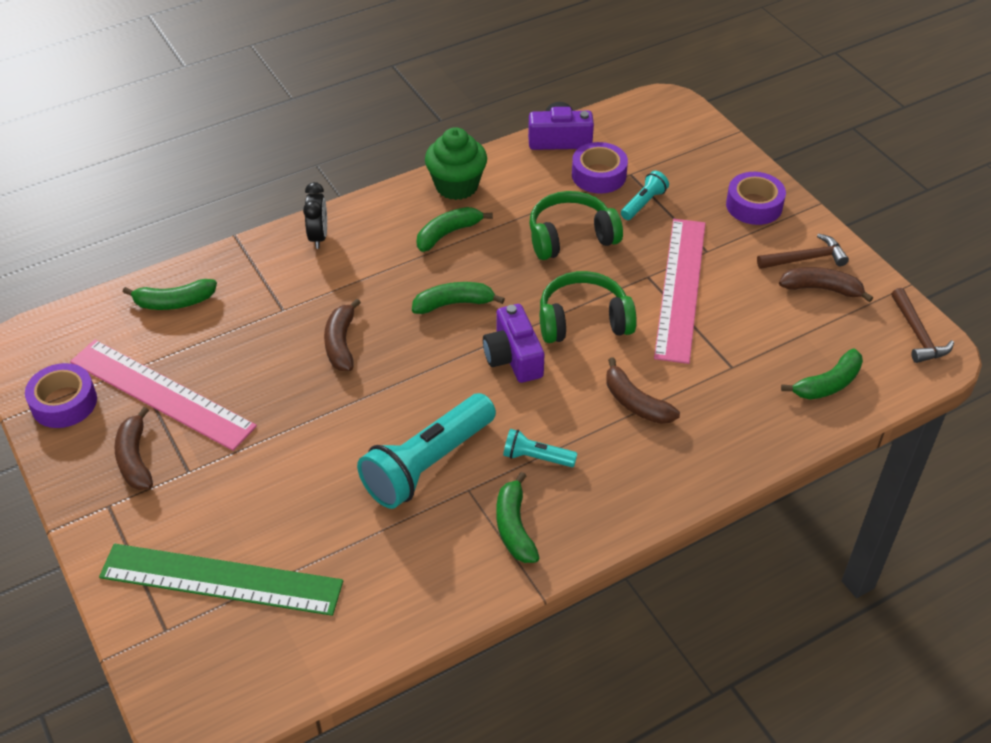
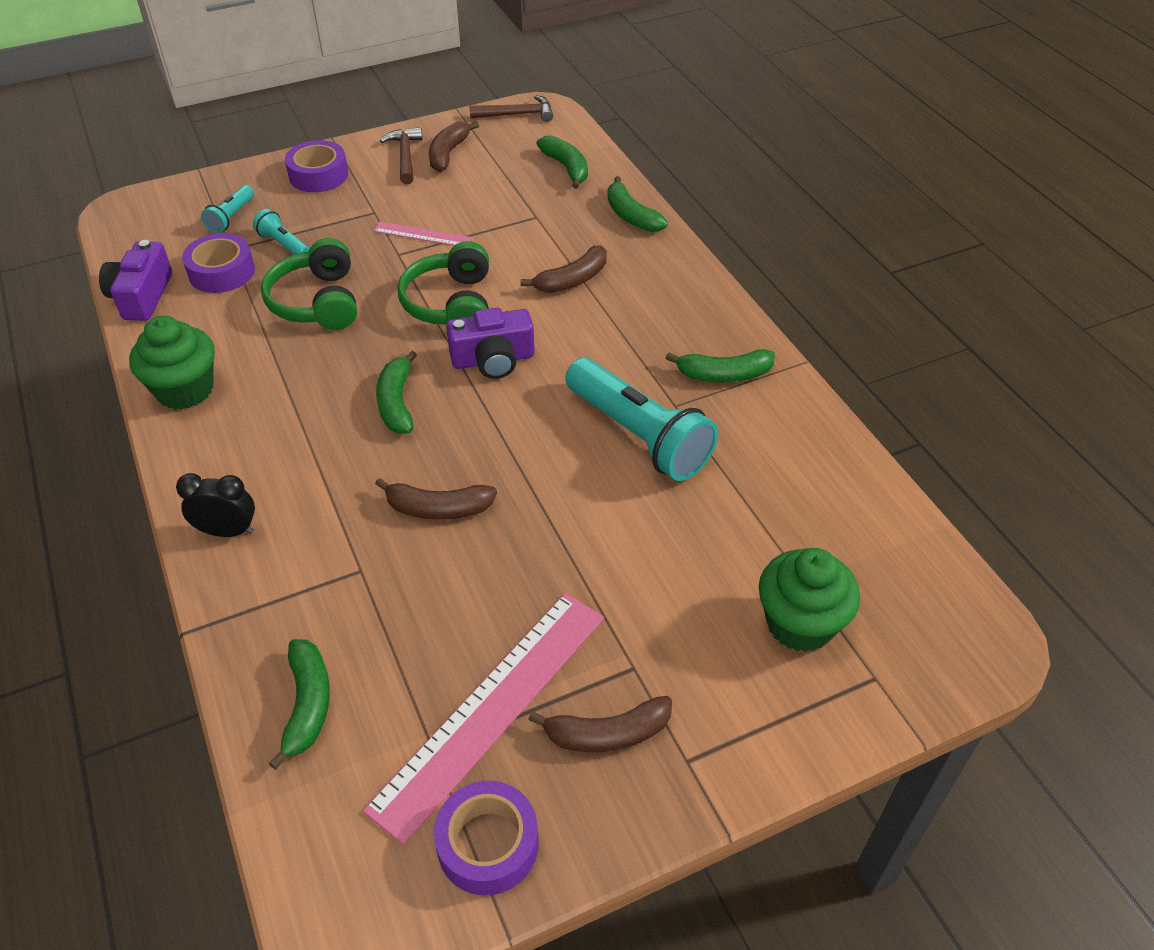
camera: 85 degrees left, 0 degrees up
(221, 579) = (800, 623): green ruler -> green cupcake
(448, 233) = (272, 402): green banana -> green banana (631, 215)
(536, 457) = (636, 353): turquoise flashlight -> turquoise flashlight (231, 217)
(680, 288) = (422, 234): pink ruler -> pink ruler, size x0.47

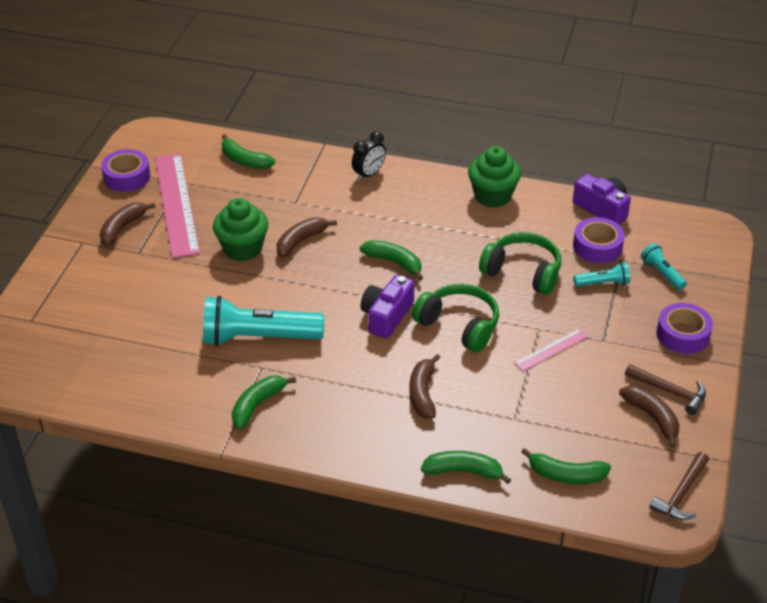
camera: 130 degrees right, 5 degrees down
(800, 623) = (84, 316): green cupcake -> green cupcake (242, 249)

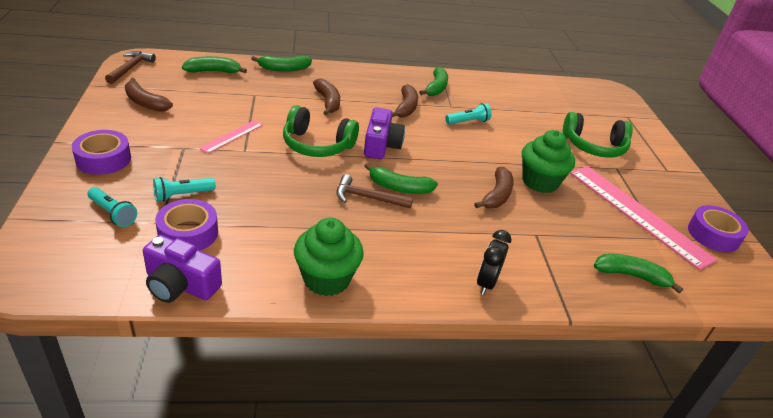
camera: 155 degrees right, 5 degrees down
(122, 228) = (653, 185): brown banana -> brown banana (406, 107)
(258, 337) = (468, 122): turquoise flashlight -> turquoise flashlight, size x0.48
(523, 272) = (270, 195): green headphones -> green headphones (594, 146)
(669, 392) = (127, 118): brown hammer -> brown hammer (368, 198)

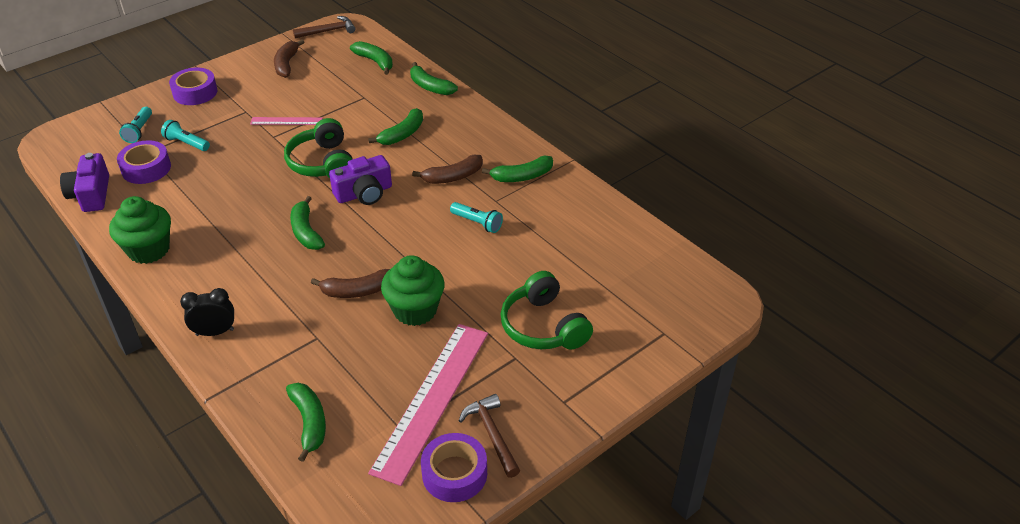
camera: 60 degrees right, 5 degrees up
(328, 102) = (402, 134): brown banana -> green banana
(368, 198) = (272, 222): brown hammer -> brown hammer (492, 434)

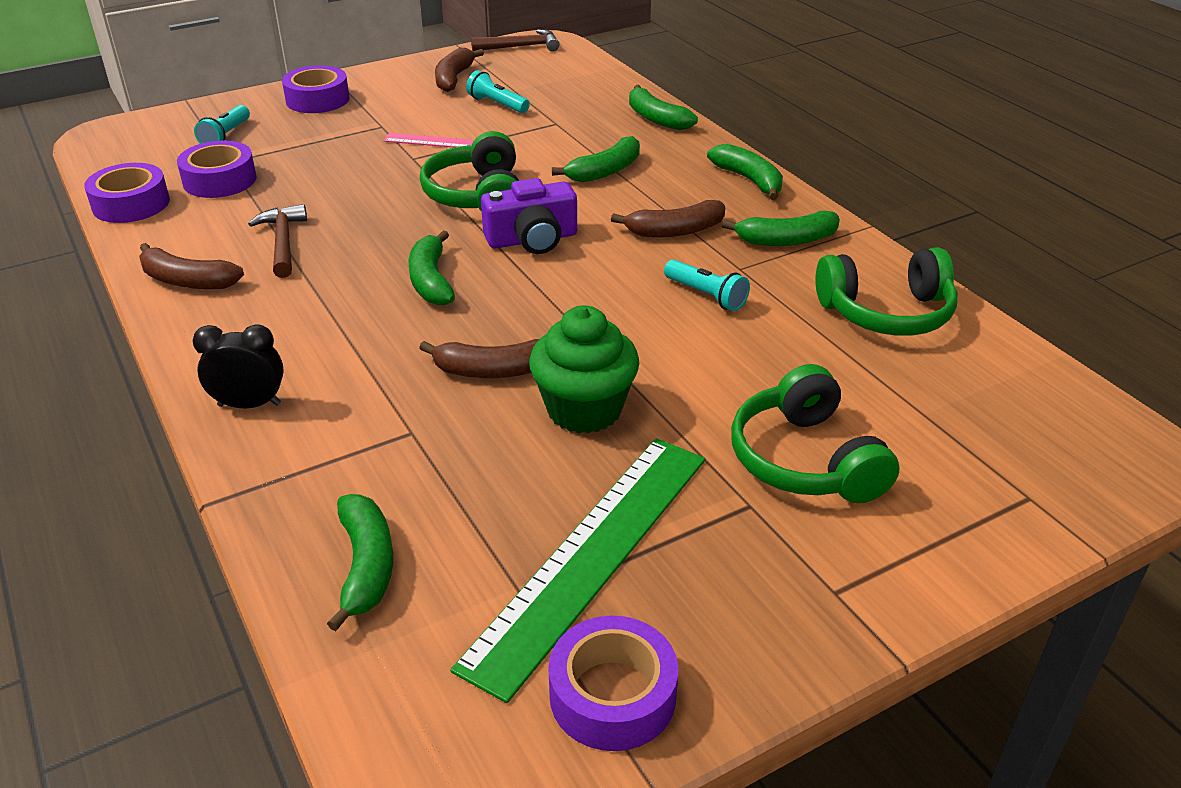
camera: 10 degrees right, 5 degrees down
(91, 194) = (131, 204): purple camera -> purple tape
(149, 250) = (187, 281): green cupcake -> brown banana
(186, 143) = (287, 155): turquoise flashlight -> turquoise flashlight (497, 104)
(375, 62) = (580, 84): green banana -> green banana (749, 180)
(432, 399) = (590, 556): pink ruler -> green ruler
(492, 434) = (693, 632): brown hammer -> brown hammer (283, 242)
(584, 223) = (886, 313): none -> green headphones

